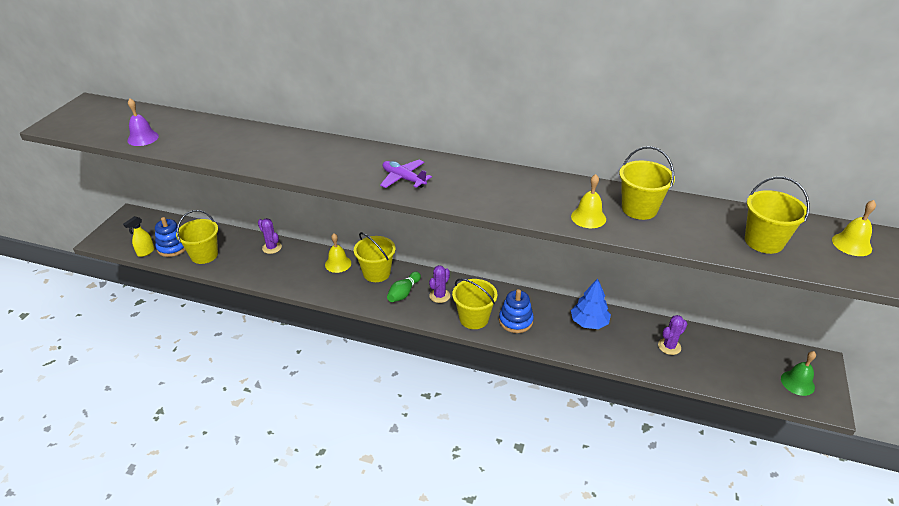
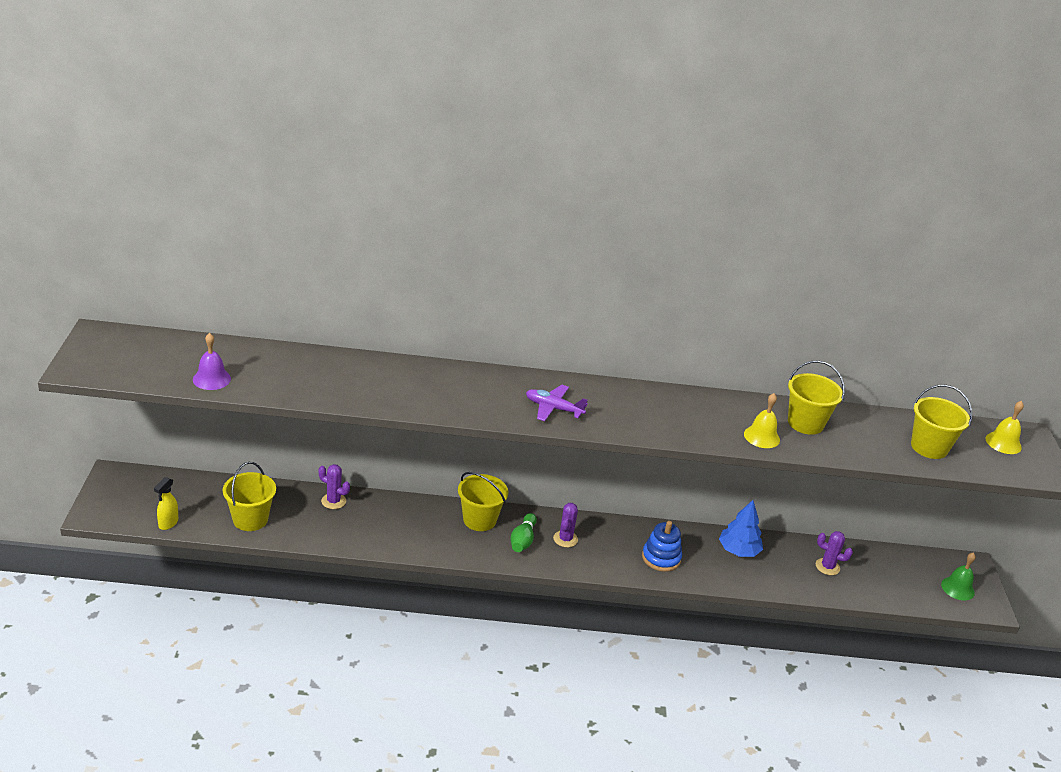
camera: 20 degrees left, 5 degrees down
(172, 247) = (201, 513): blue stacking toy -> none
(338, 264) = (427, 513): yellow bell -> none
(474, 318) = (614, 561): yellow bucket -> none
(669, 346) = (827, 567): purple cactus -> purple cactus turned 75 degrees clockwise

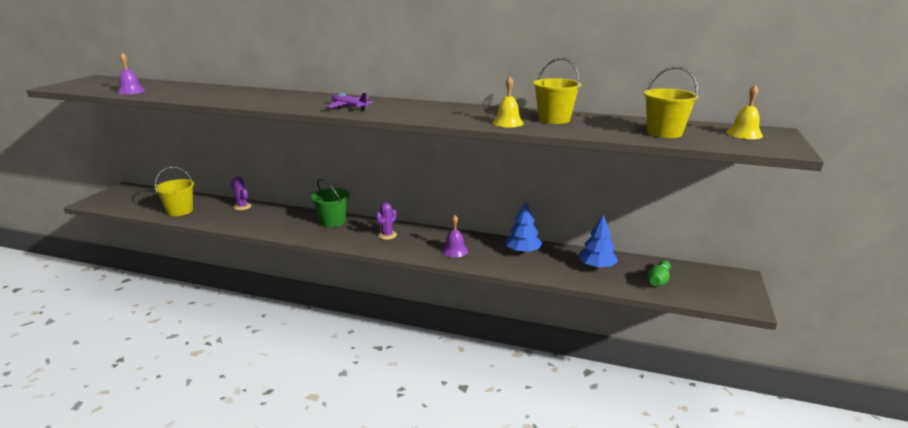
camera: 20 degrees right, 10 degrees down
(168, 523) = (128, 209): yellow spray bottle -> none
(479, 520) = (332, 221): yellow bucket -> green bucket
(523, 540) = (354, 233): green bowling pin -> green bowling pin (658, 280)
(661, 558) = (454, 250): blue stacking toy -> purple bell
(827, 567) = (596, 266): purple cactus -> blue tree
(957, 588) = (718, 290): green bell -> none

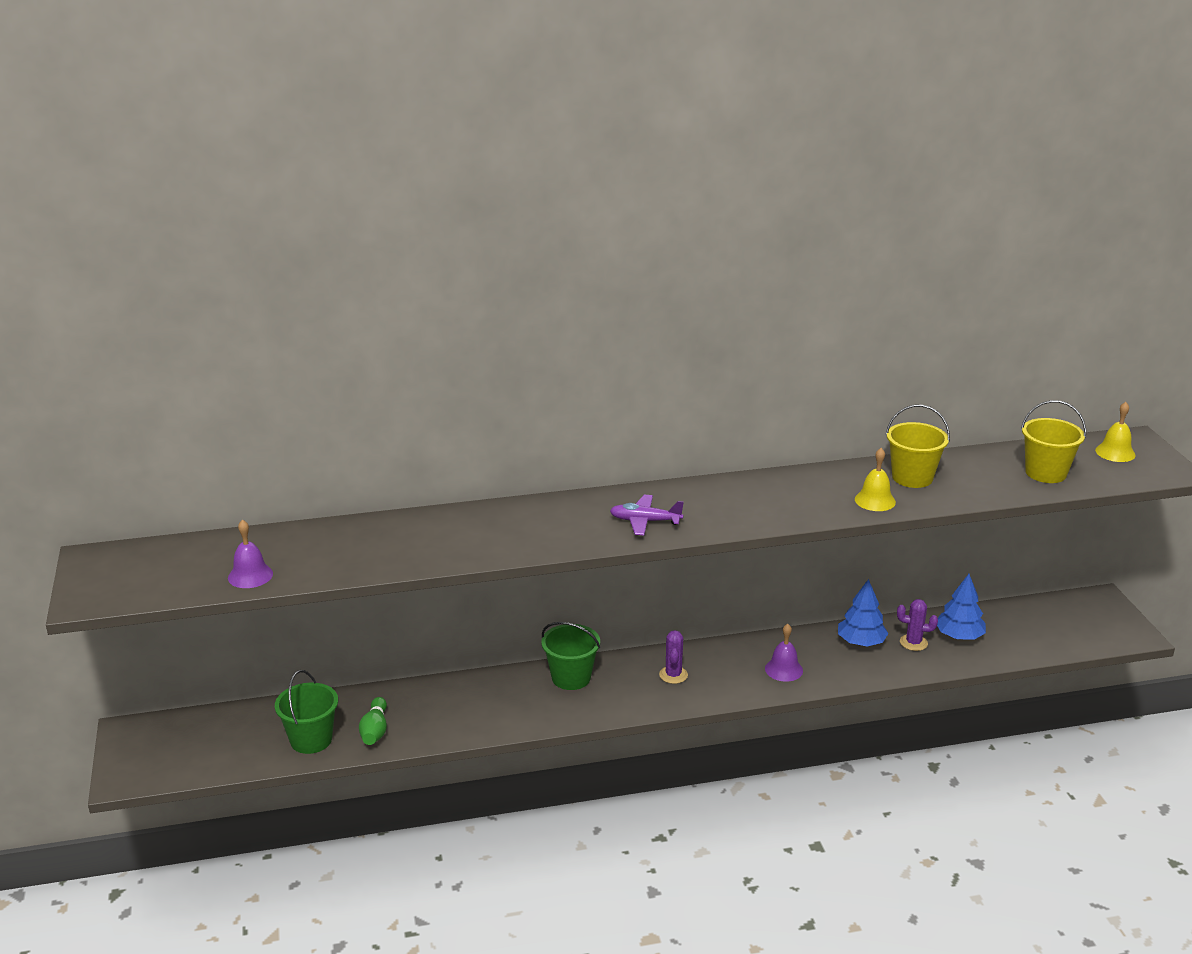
camera: 30 degrees left, 5 degrees up
(180, 211) = (311, 740): yellow bucket -> green bucket
(242, 207) = (398, 697): purple cactus -> purple cactus (913, 643)
(658, 280) = (1034, 633): green bowling pin -> green bowling pin (375, 730)

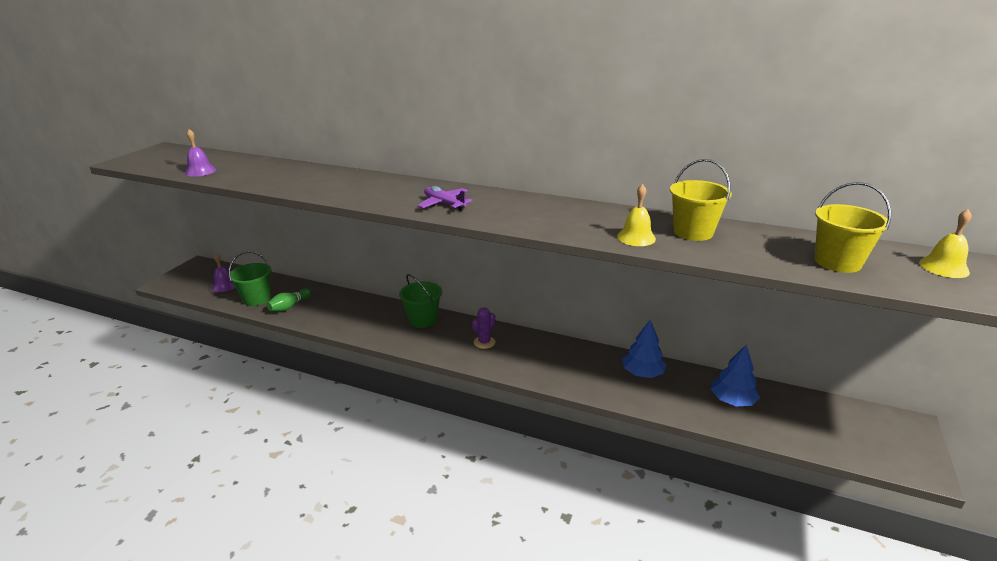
camera: 35 degrees right, 0 degrees up
(784, 669) = (562, 368): purple bell -> purple bell (225, 285)
(913, 643) = (686, 390): purple cactus -> none

